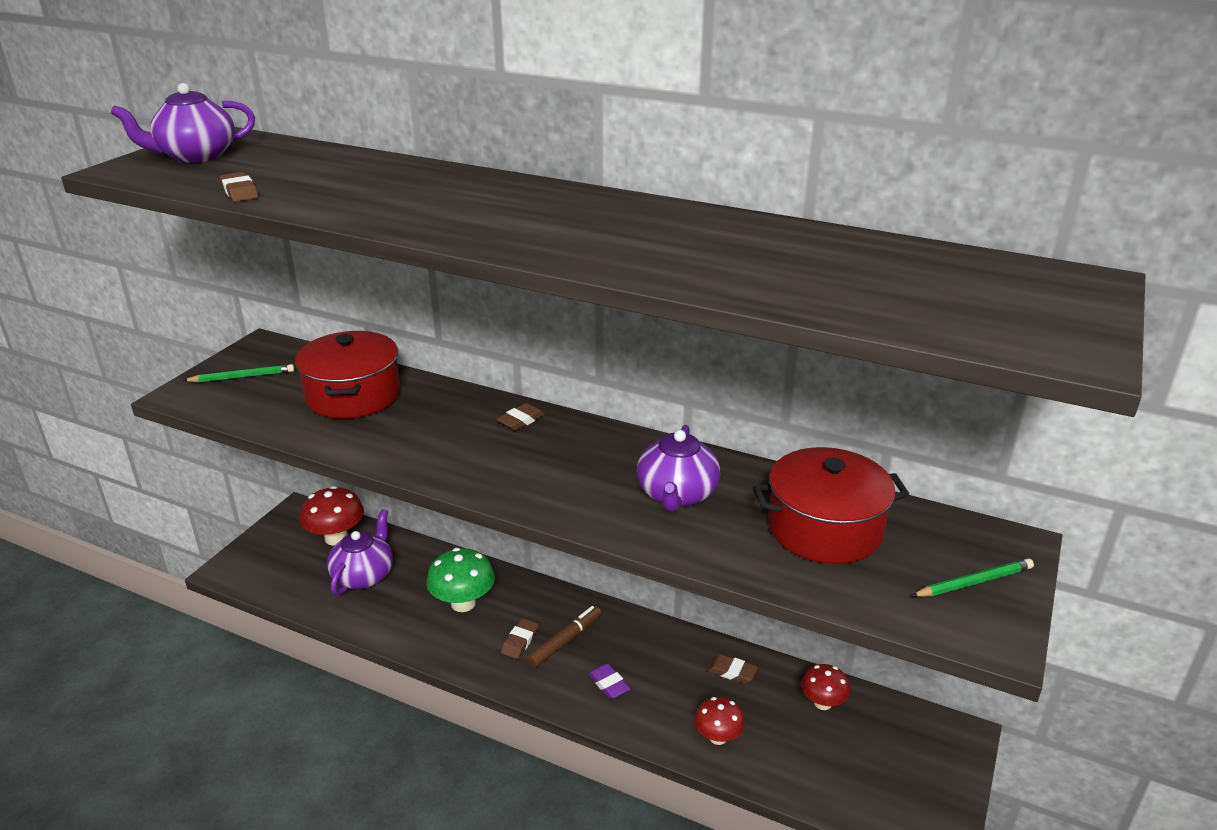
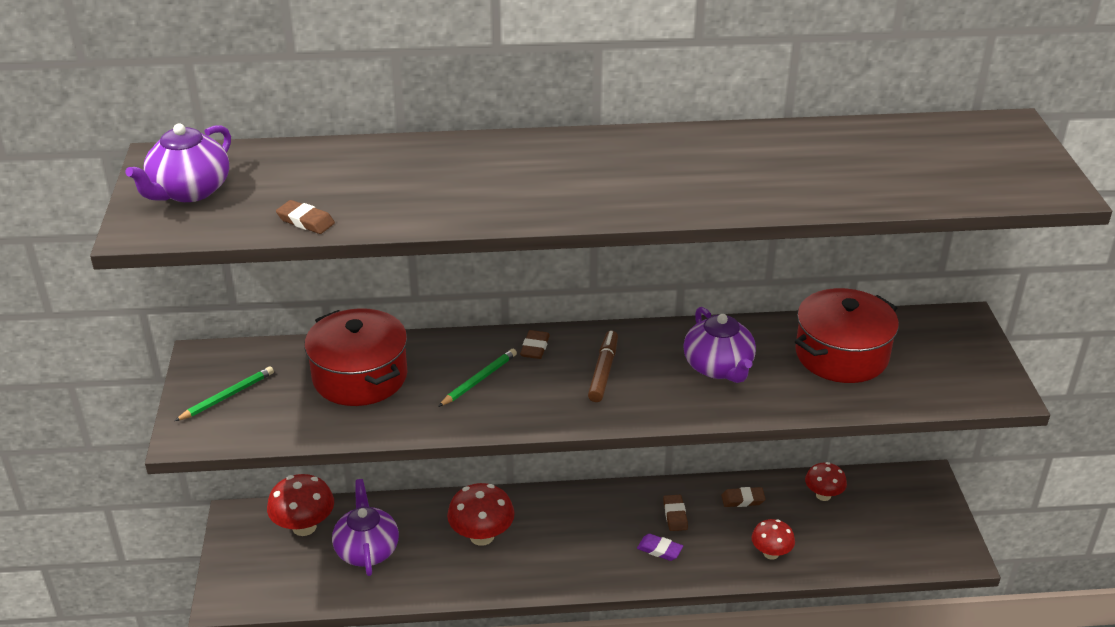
camera: 30 degrees left, 5 degrees up
(463, 603) = (482, 536): green mushroom -> red mushroom
(520, 641) = (559, 547): brown eraser -> brown eraser (675, 515)
(565, 641) = (596, 531): brown marker -> brown marker (603, 371)
(974, 582) = (962, 358): green pencil -> green pencil (479, 380)

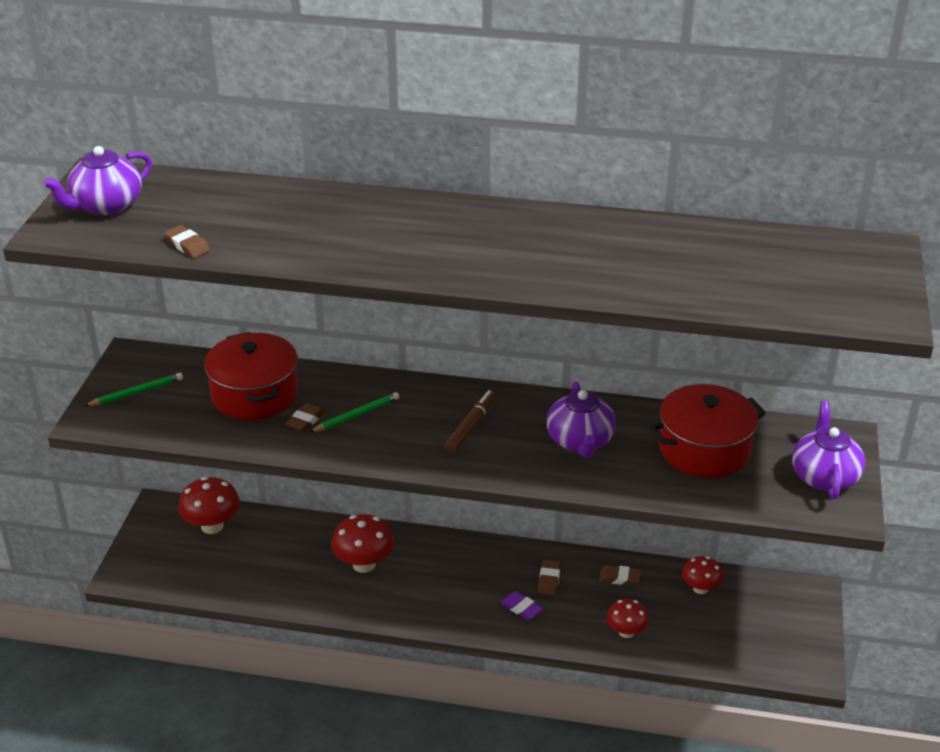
camera: 15 degrees right, 0 degrees up
(367, 550) = (258, 556): purple teapot -> purple teapot (824, 476)
(535, 347) = (419, 395): brown eraser -> brown eraser (305, 420)

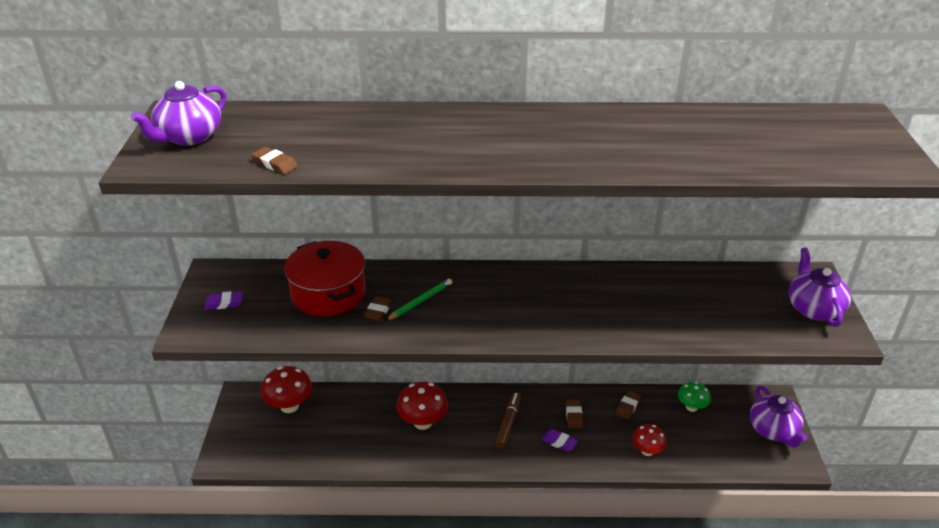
camera: 10 degrees left, 0 degrees up
(137, 392) = (224, 303): green pencil -> purple eraser
(471, 427) = (519, 300): brown marker -> brown marker (508, 423)
(580, 441) = (611, 302): purple teapot -> purple teapot (773, 430)
(620, 578) = (627, 407): brown eraser -> brown eraser turned 60 degrees counterclockwise
(700, 588) = (691, 407): red mushroom -> green mushroom
(704, 449) = (712, 298): red pot -> none

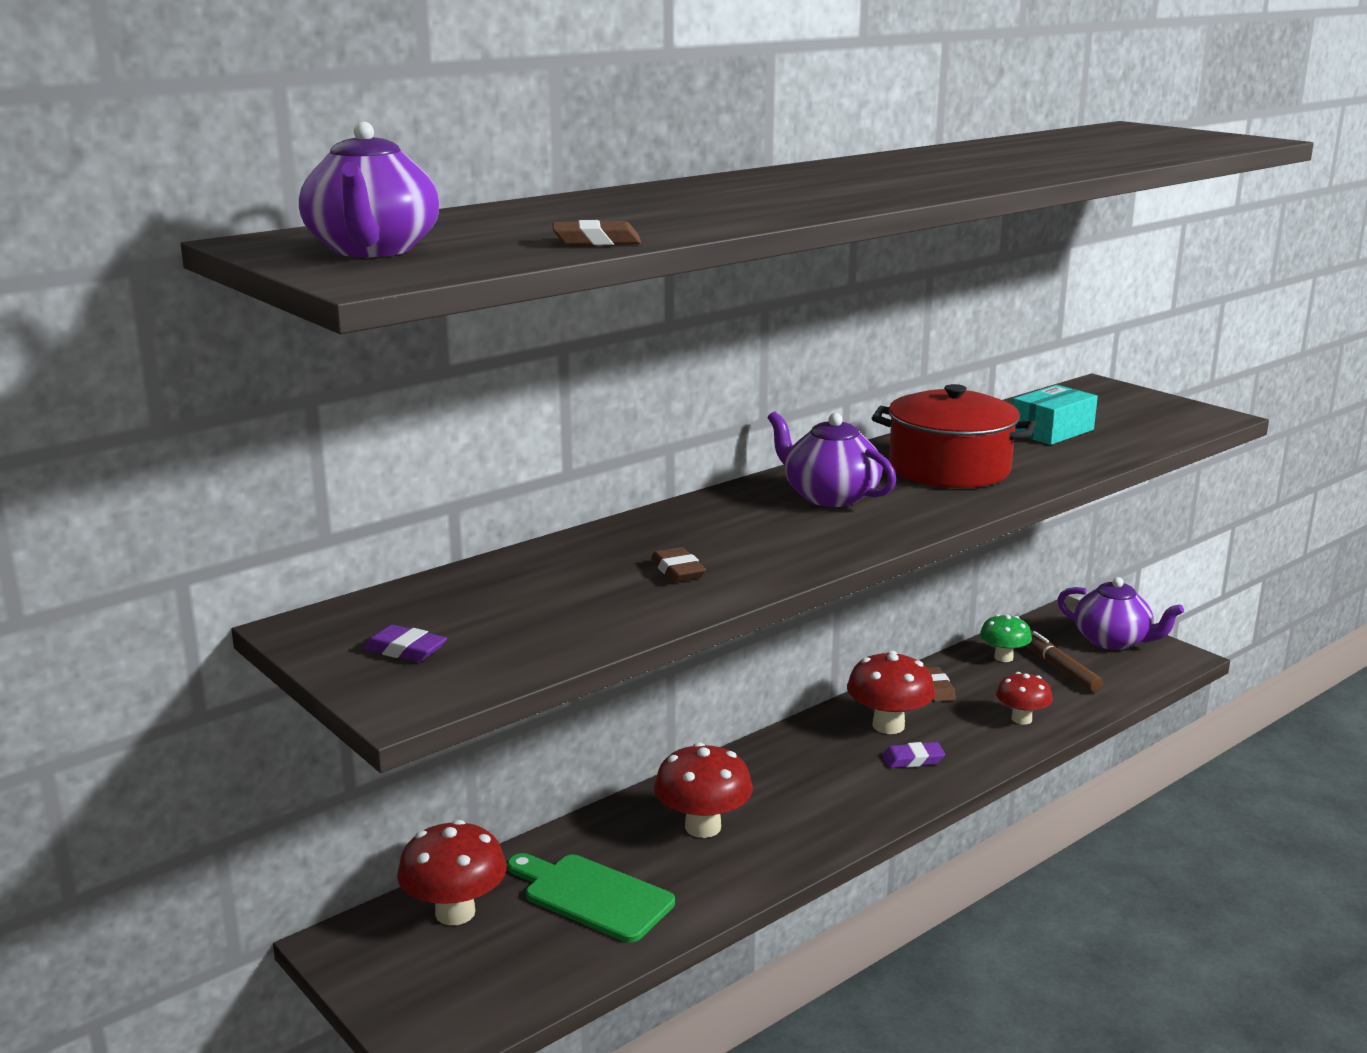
camera: 40 degrees left, 15 degrees down
(224, 303) = (405, 650): purple eraser -> purple eraser turned 75 degrees clockwise
(328, 293) = (565, 581): red pot -> red pot (949, 469)
(342, 430) = (592, 896): none -> green cutting board
(420, 301) = (718, 542): green pencil -> none
(508, 423) = (820, 771): brown marker -> brown marker (1060, 669)
(574, 415) = (888, 725): brown eraser -> red mushroom
(716, 301) = (1052, 431): none -> turquoise box
(813, 308) = (1147, 407): purple teapot -> purple teapot (829, 496)

